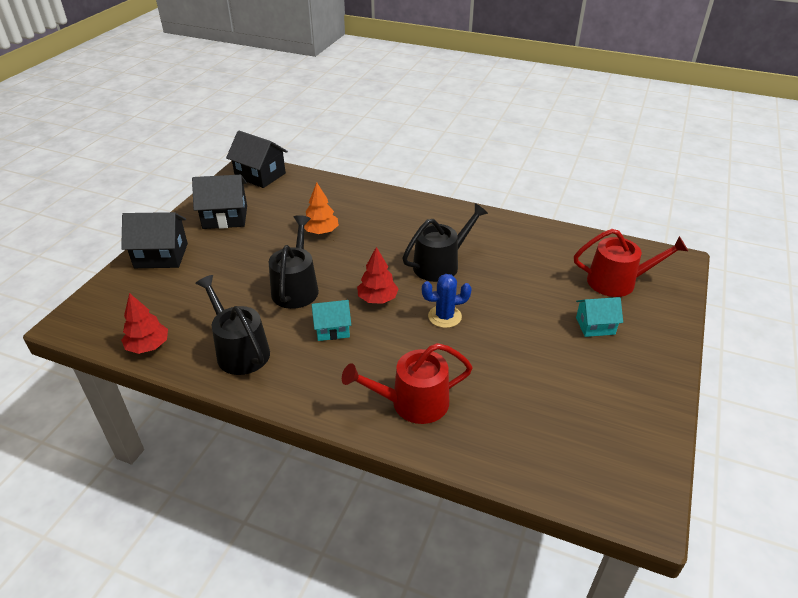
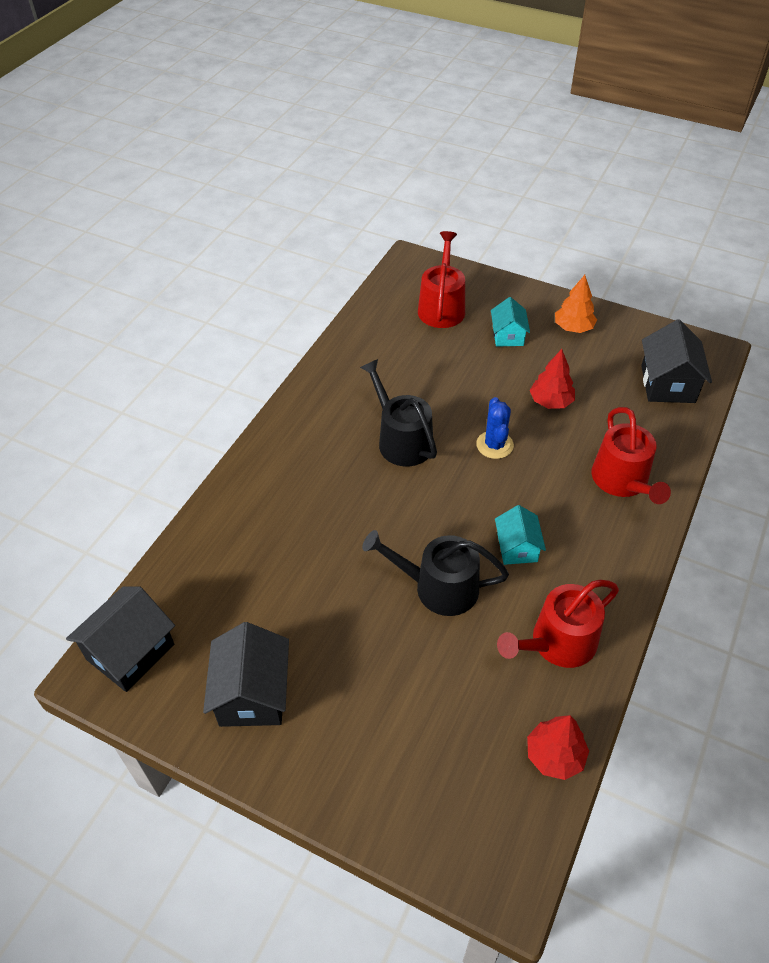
camera: 85 degrees left, 10 degrees up
(161, 255) = (348, 777): black house -> black house (668, 384)
(239, 351) = (558, 643): black watering can -> red watering can
(321, 232) = (314, 561): orange tree -> orange tree (573, 328)
(377, 299) = (463, 503): red tree -> red tree (551, 401)

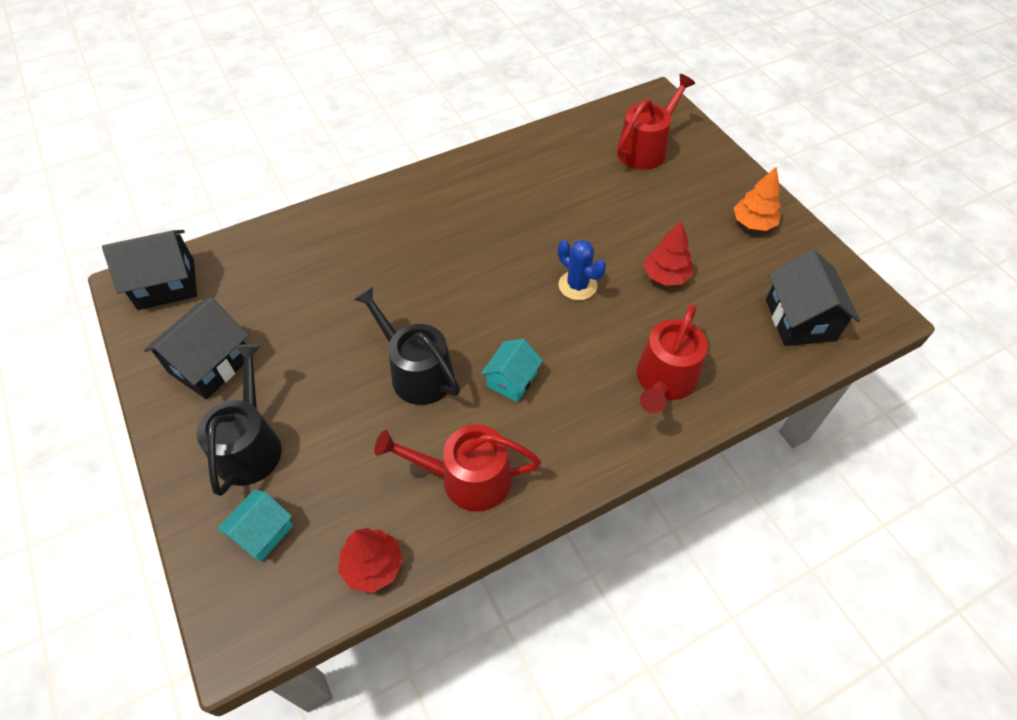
camera: 35 degrees right, 5 degrees up
(401, 440) = (503, 240): black watering can -> black watering can (250, 445)
(494, 445) = (577, 285): blue cactus -> blue cactus turned 75 degrees counterclockwise
(508, 335) = (682, 200): turquoise house -> turquoise house (263, 532)
(668, 384) = (800, 320): black house -> black house turned 45 degrees counterclockwise

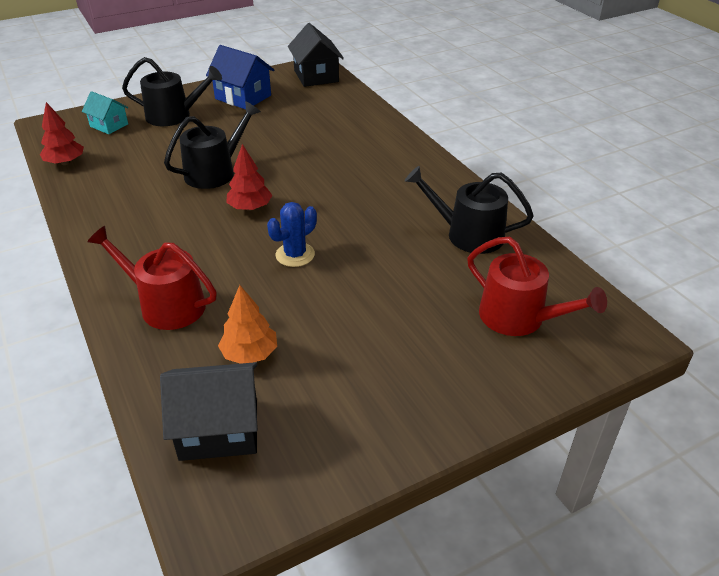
camera: 90 degrees right, 15 degrees down
(210, 364) = (243, 97): black house -> blue house
(467, 478) = (111, 196): red watering can -> none
(511, 380) = (194, 216): turquoise house -> none
(540, 167) = (468, 234): none -> black watering can
(666, 276) = (302, 317): red tree -> red tree (250, 208)
(753, 223) = (388, 408): orange tree -> orange tree (249, 354)

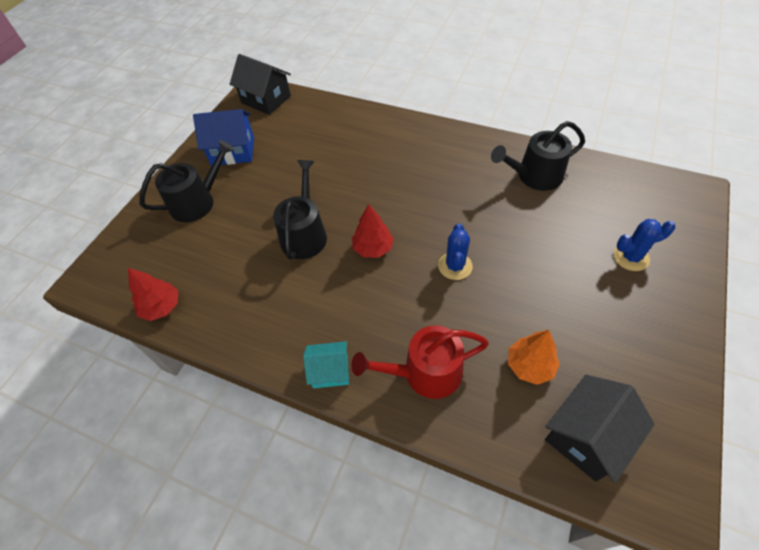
camera: 35 degrees left, 15 degrees up
(109, 125) = (150, 245): turquoise house -> turquoise house (330, 371)
(467, 343) = (631, 257): none -> blue cactus
(519, 318) = (633, 219): red watering can -> none

